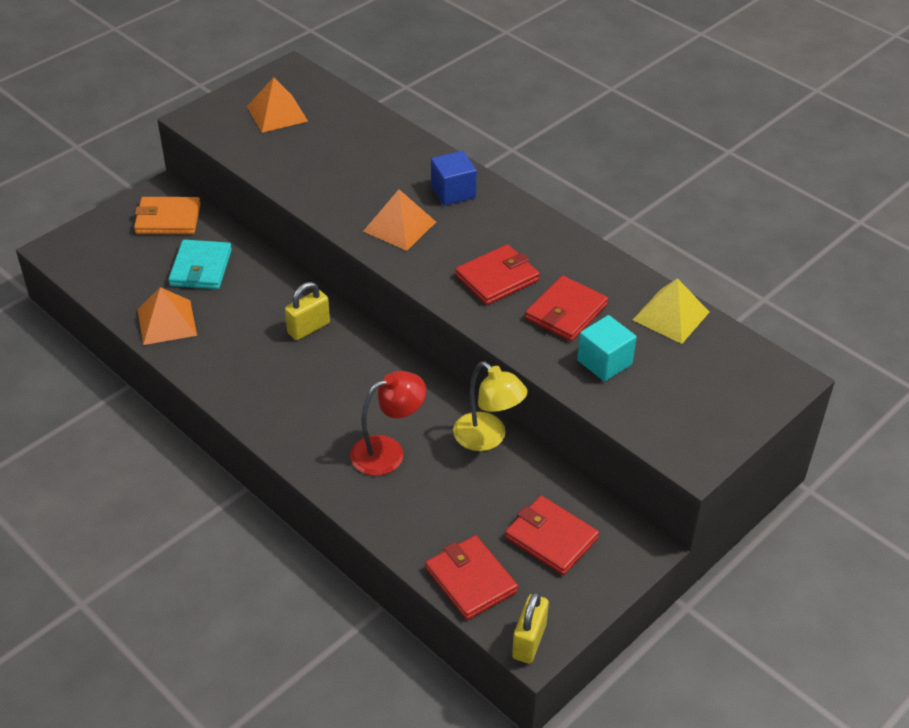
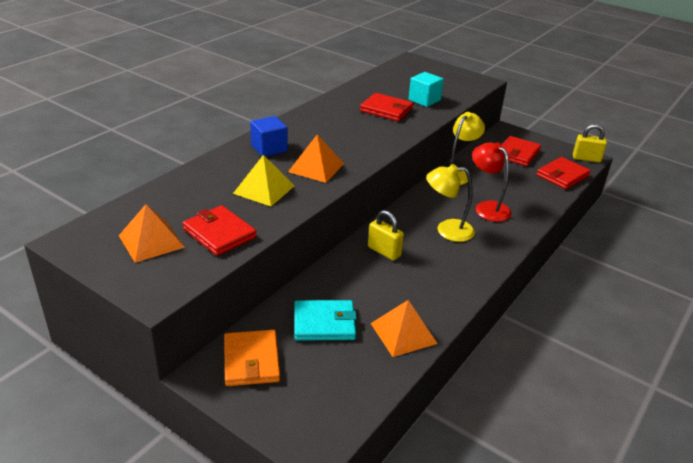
camera: 100 degrees left, 10 degrees down
(341, 395) = (447, 230): none -> yellow lamp
(497, 278) = (362, 131): red wallet -> red wallet (219, 233)
(671, 316) = (376, 83): yellow pyramid -> yellow pyramid (264, 189)

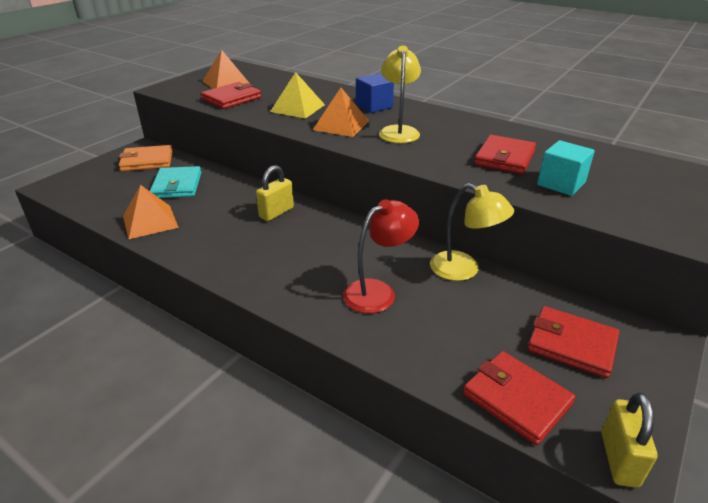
camera: 90 degrees right, 0 degrees up
(447, 230) = (319, 254): yellow lamp -> yellow lamp (398, 131)

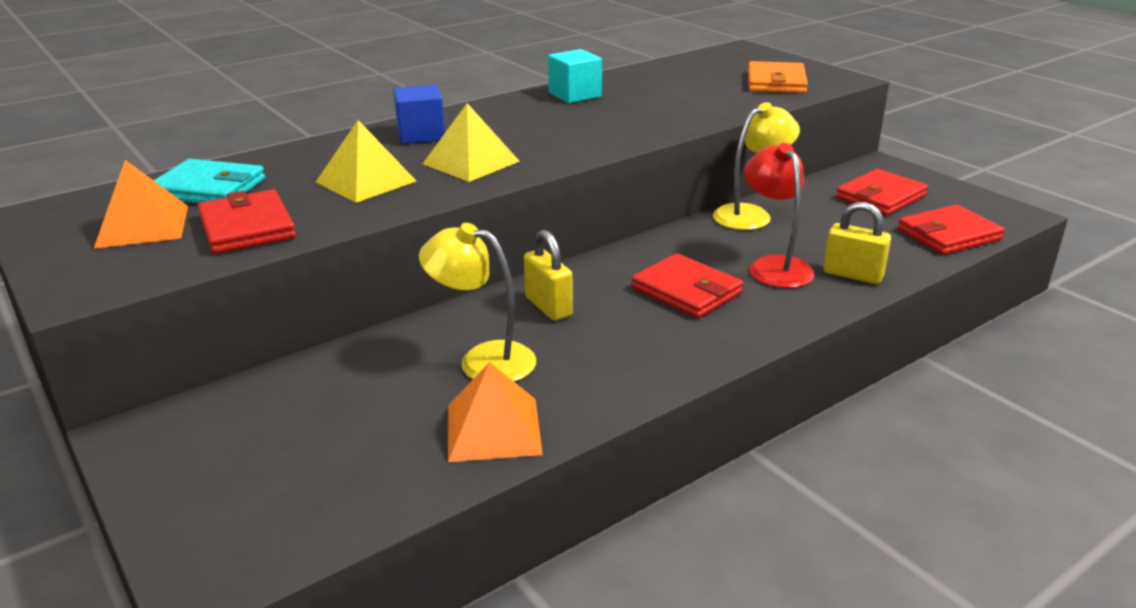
camera: 70 degrees left, 5 degrees down
(147, 161) = (218, 428): orange wallet -> orange wallet (776, 82)
(177, 185) = (373, 393): turquoise wallet -> turquoise wallet (208, 188)
(341, 125) = (471, 162): orange pyramid -> yellow pyramid
(398, 131) = (526, 135): yellow lamp -> yellow lamp (483, 360)
(504, 158) = (647, 103): red wallet -> red wallet (686, 291)
(561, 184) = (722, 95): turquoise cube -> turquoise cube (575, 95)
(619, 459) = (1011, 215): yellow padlock -> yellow padlock (853, 275)

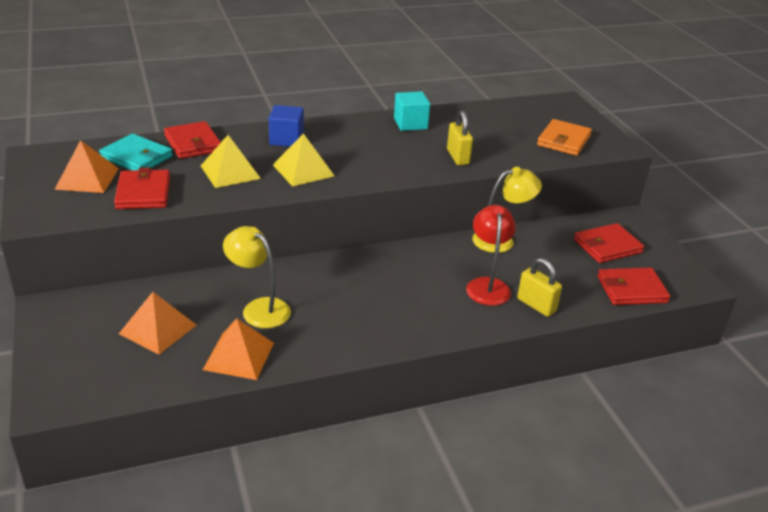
camera: 15 degrees right, 5 degrees up
(341, 422) = (158, 329): none -> orange pyramid
(548, 306) = (320, 280): yellow padlock -> yellow padlock (458, 157)
(686, 291) = (415, 290): red wallet -> red wallet (193, 143)

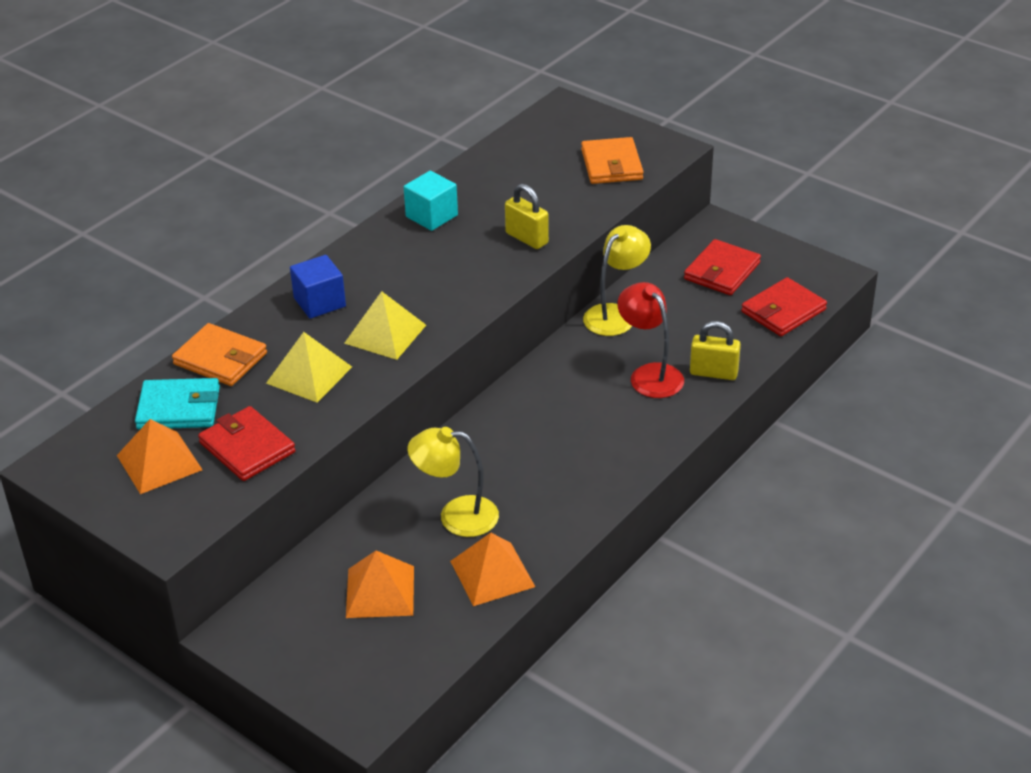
camera: 30 degrees left, 5 degrees up
(193, 143) = (220, 359): red wallet -> orange wallet

